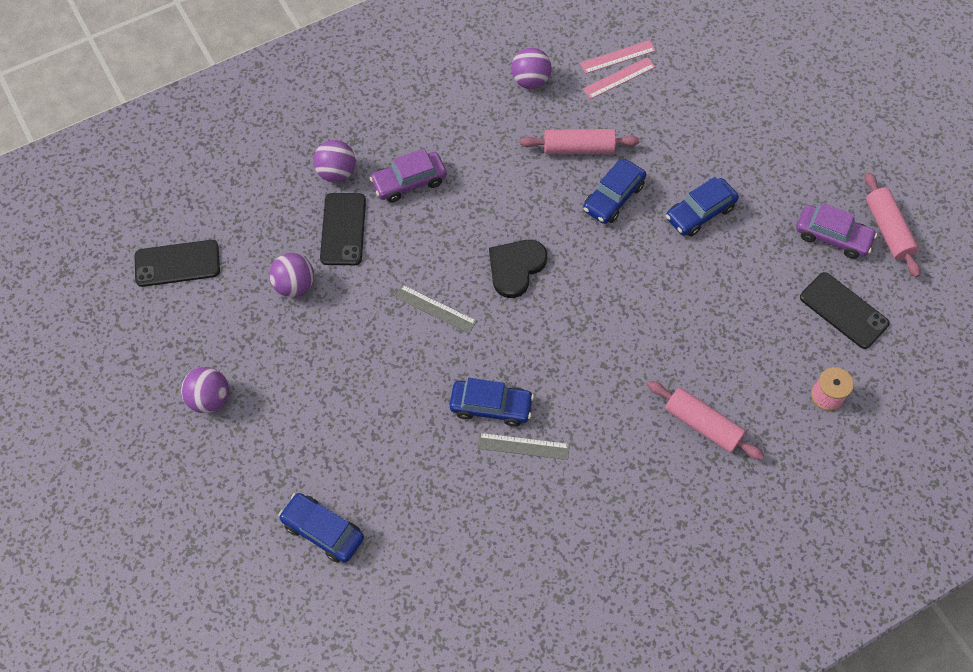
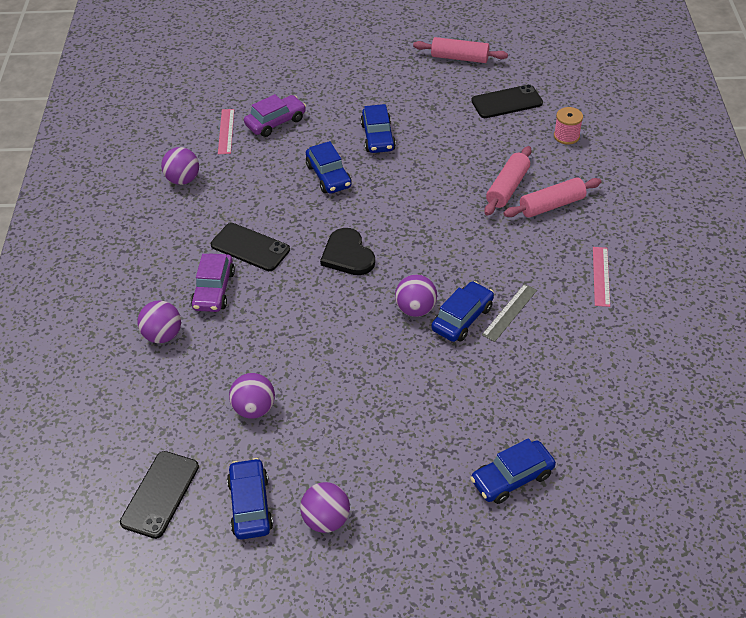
camera: 60 degrees left, 15 degrees down
(197, 334) = (250, 505): none -> blue car
(343, 229) = (224, 352): black phone -> black phone (250, 247)
(435, 309) = (349, 319): grey ruler -> none
(480, 359) = (415, 309): none -> purple ball
(578, 148) = (269, 177): pink rolling pin -> pink rolling pin (507, 188)
(617, 57) = (207, 124): pink ruler -> pink ruler (601, 276)
(832, 236) = (446, 83): purple car -> purple car (275, 122)

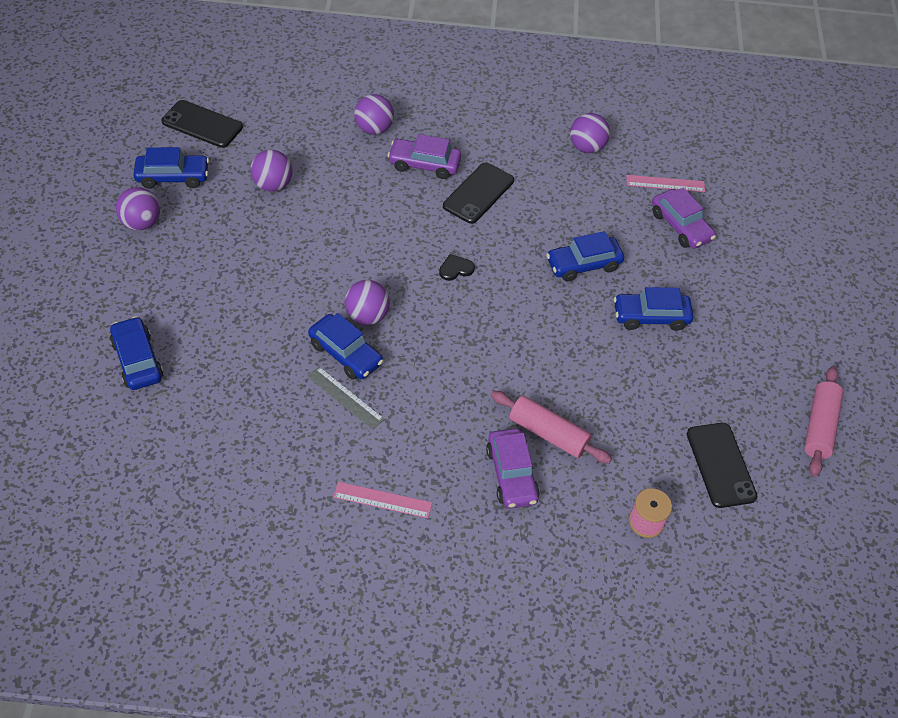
camera: 90 degrees right, 5 degrees up
(347, 255) = (455, 269): black heart -> black heart, size x0.54
(551, 205) = (511, 474): pink rolling pin -> purple car

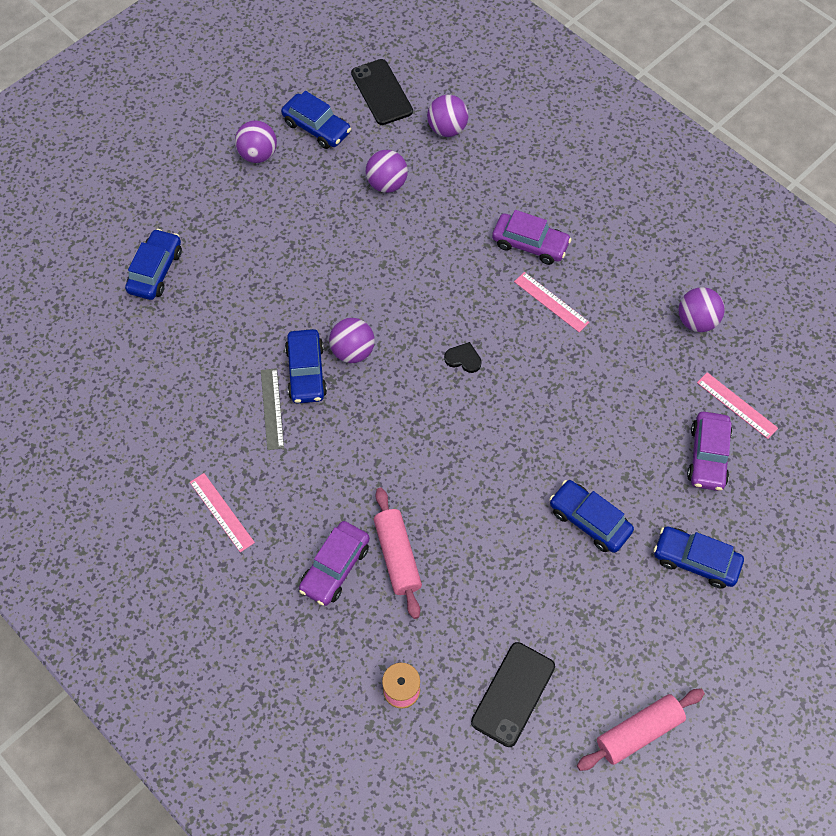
camera: 45 degrees right, 10 degrees up
(374, 129) = (519, 183): purple ball -> purple ball (447, 129)
(424, 164) = (530, 244): purple car -> purple car turned 150 degrees clockwise
(478, 193) = (551, 302): black phone -> pink ruler
(583, 265) = (578, 431): blue car -> blue car (695, 561)

